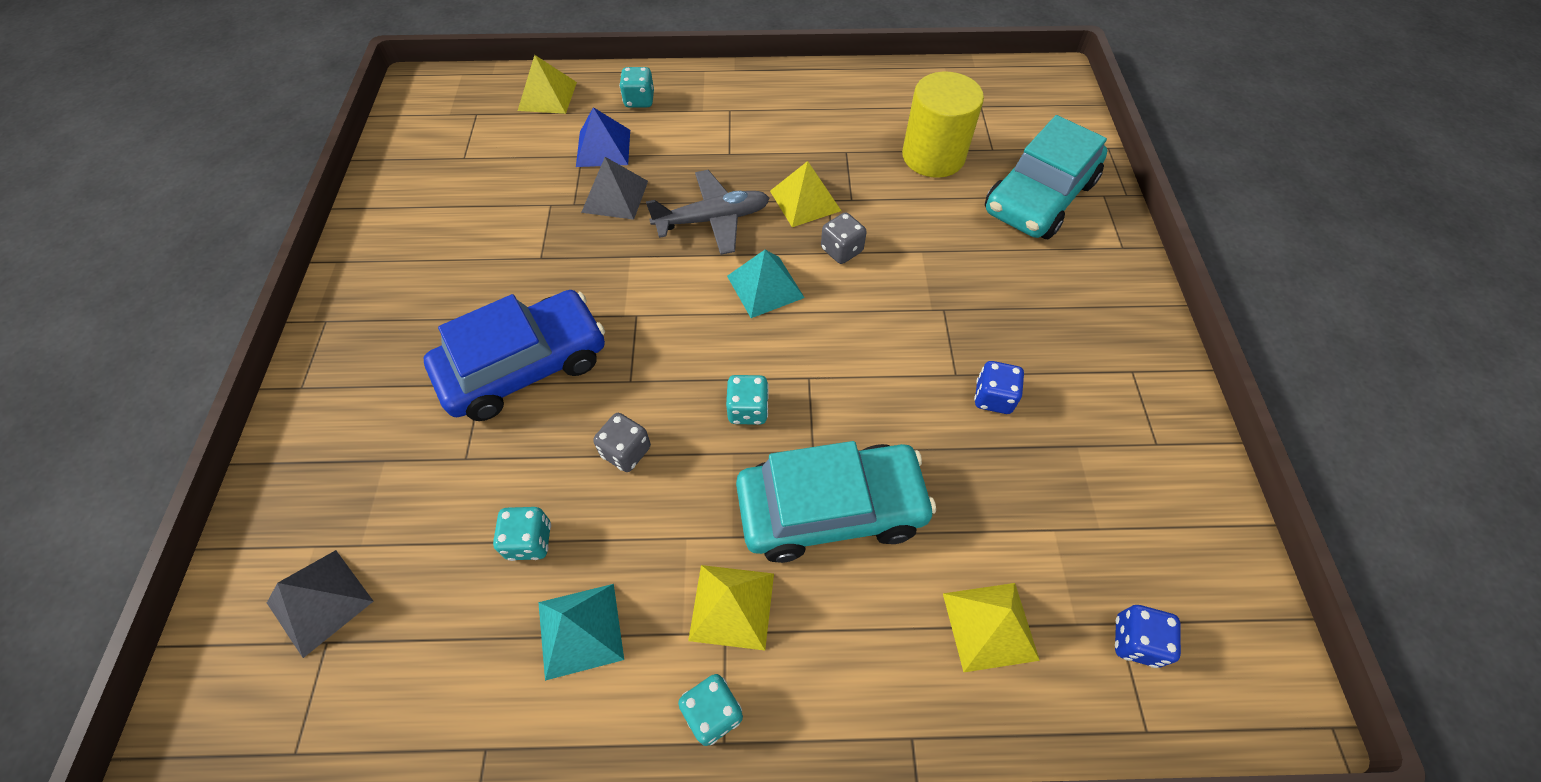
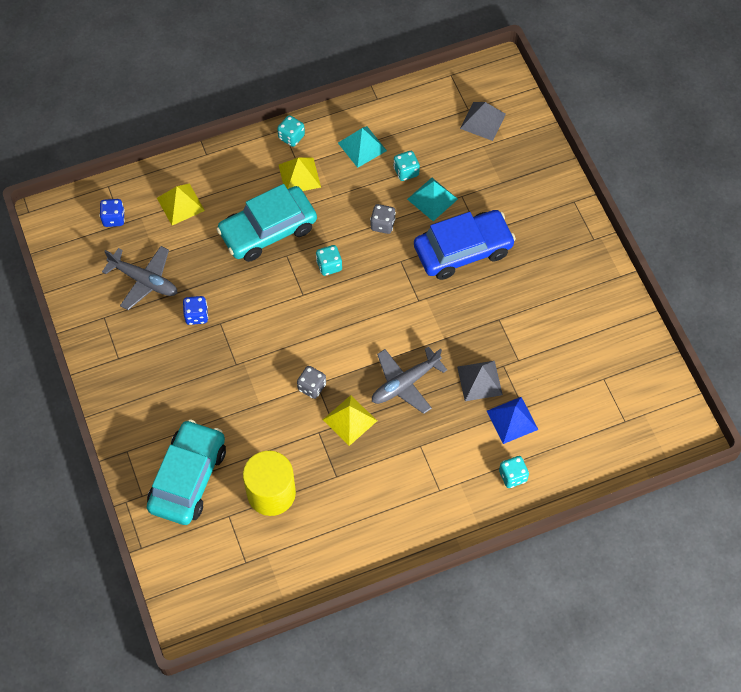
camera: 160 degrees right, 5 degrees up
(525, 366) = (463, 250): blue car -> blue car turned 150 degrees counterclockwise
(547, 96) = (584, 457): yellow pyramid -> none
(765, 286) = (350, 344): turquoise pyramid -> turquoise pyramid (432, 199)
(1079, 486) = (144, 281): none -> grey plane

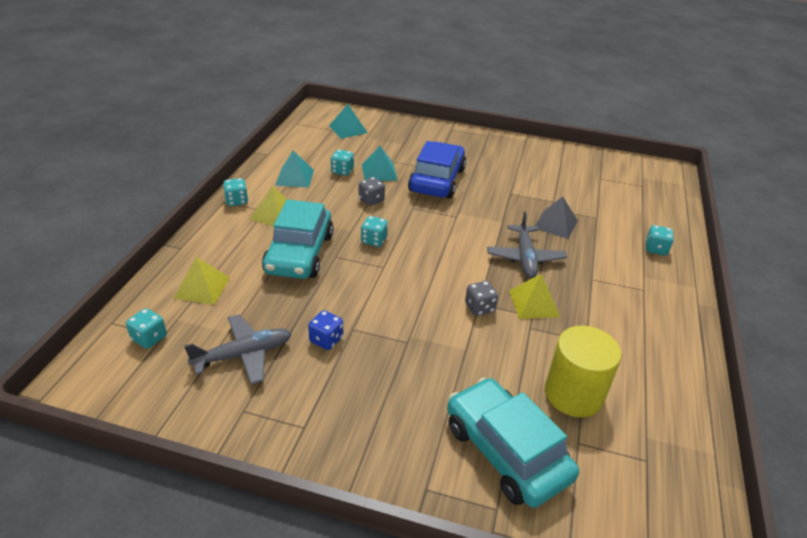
camera: 55 degrees left, 25 degrees down
(113, 218) = (149, 338): blue dice -> turquoise dice
(482, 121) = (348, 129): grey pyramid -> turquoise pyramid
(512, 420) = (603, 226): blue pyramid -> none

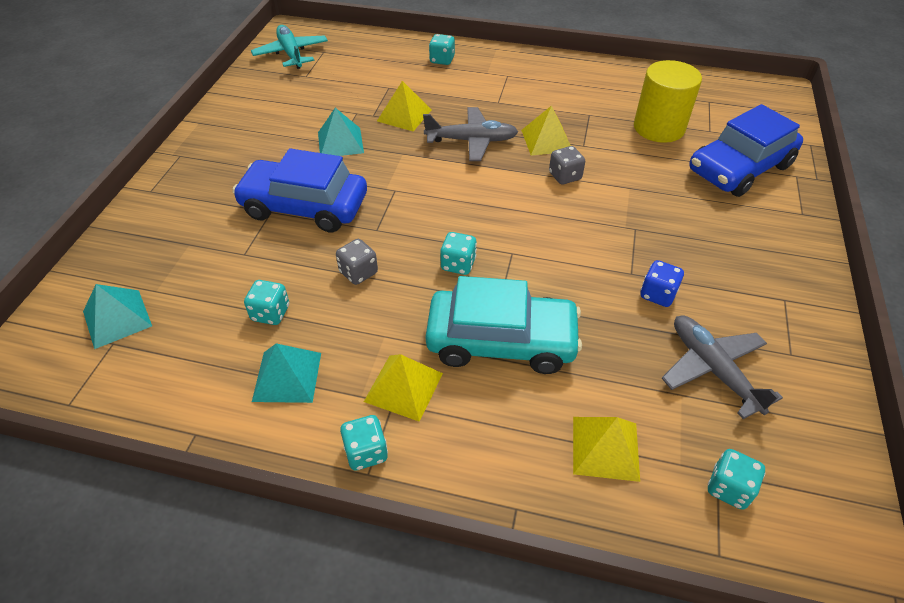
camera: 90 degrees left, 10 degrees up
(379, 172) = (277, 268): turquoise pyramid -> turquoise pyramid (340, 142)
(506, 451) = (739, 168): turquoise car -> blue car
(555, 224) = (404, 115): grey pyramid -> yellow pyramid
(631, 171) = (291, 54): none -> turquoise plane

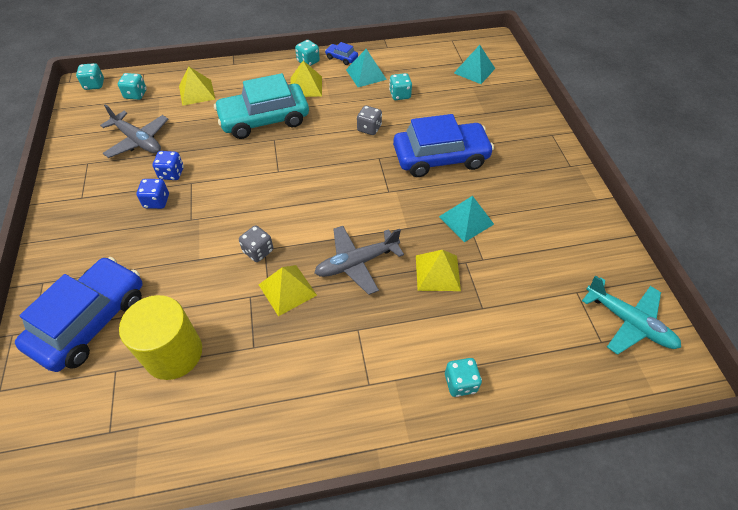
camera: 155 degrees right, 5 degrees up
(299, 437) = (341, 58): none -> blue car
(458, 264) = (310, 152): turquoise dice -> turquoise dice (94, 85)
(678, 262) = (157, 201): none -> blue dice

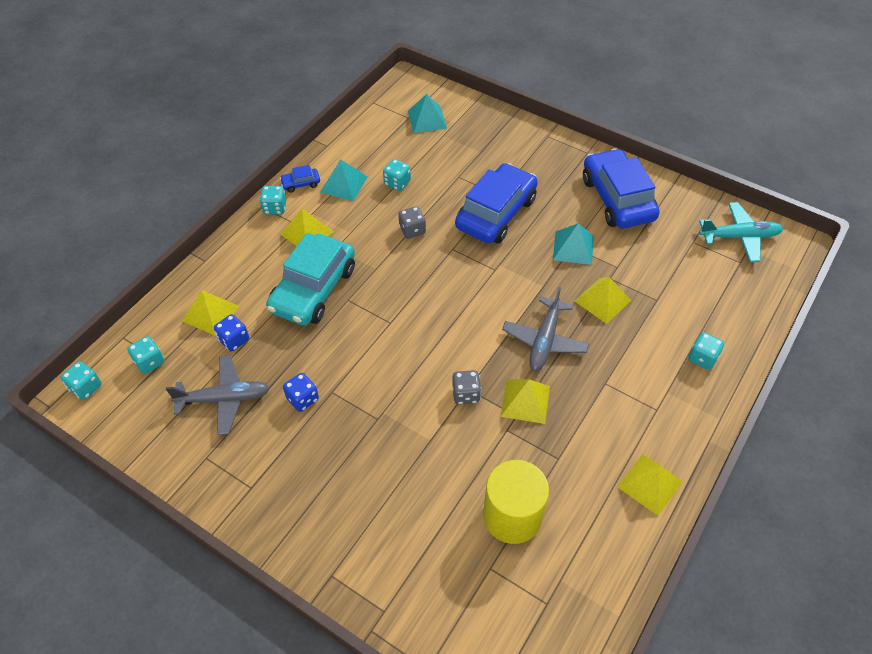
camera: 45 degrees left, 0 degrees up
(91, 321) = (418, 558): blue car -> blue car (617, 199)
(157, 201) = (326, 431): blue dice -> blue dice (234, 340)
(287, 431) = (650, 484): none -> yellow pyramid

